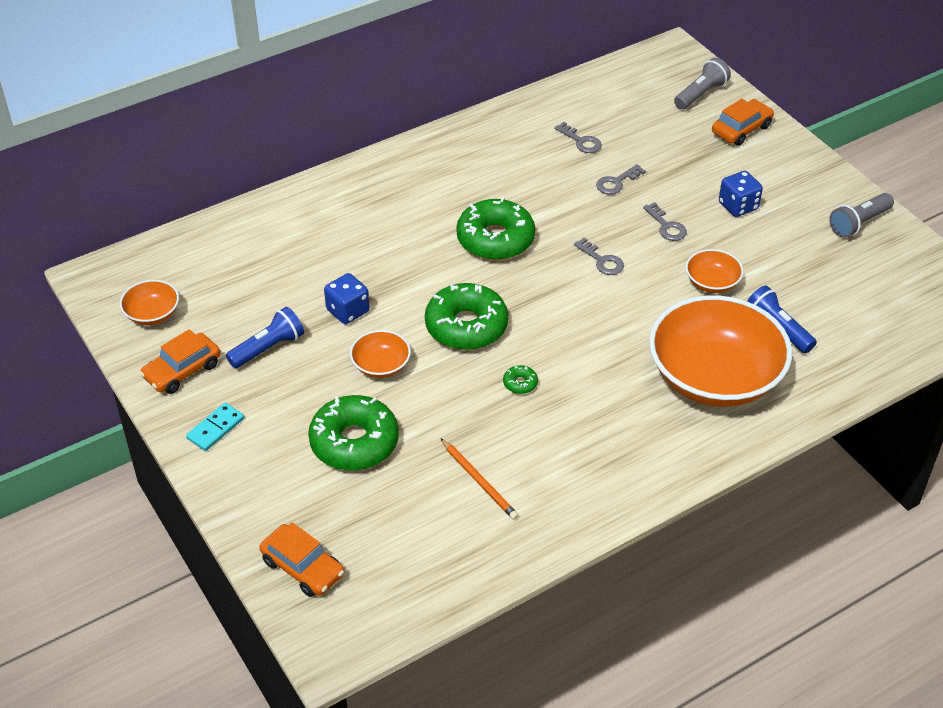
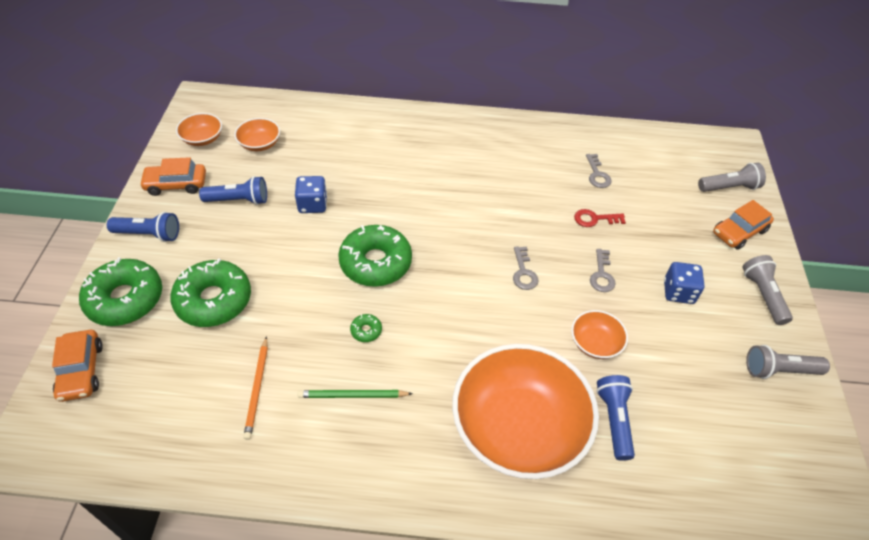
camera: 35 degrees right, 5 degrees up
(215, 428) = (149, 234): turquoise domino -> blue flashlight
(381, 365) = (290, 256): orange bowl -> orange bowl (260, 144)
(495, 239) = (462, 211): green donut -> green donut (125, 299)
(564, 436) = (352, 395): none -> green pencil
(616, 182) = (594, 219): grey key -> red key
(741, 129) = (739, 232): orange car -> orange car turned 150 degrees clockwise
(801, 172) = (763, 295): none -> grey flashlight

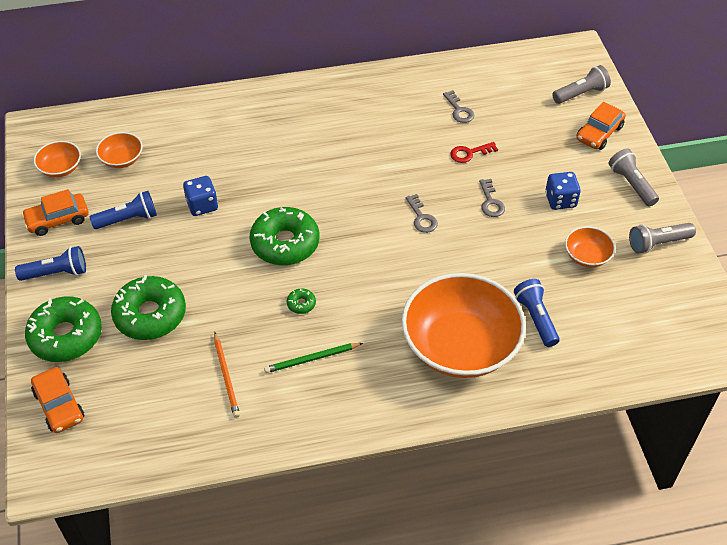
camera: 15 degrees left, 0 degrees up
(595, 343) = (502, 261): orange bowl -> orange bowl (587, 256)

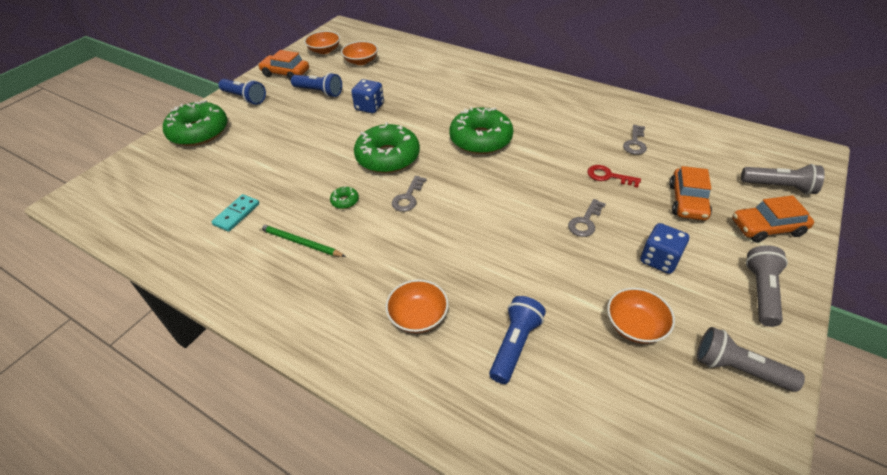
camera: 45 degrees right, 5 degrees down
(59, 405) = (139, 166): orange car -> orange car (687, 201)
(150, 315) = (253, 149): green donut -> green donut (480, 139)
(226, 376) = (236, 214): orange pencil -> turquoise domino
(421, 217) = (509, 198): grey key -> grey key (408, 197)
(460, 345) = (418, 316): orange bowl -> orange bowl, size x0.44

